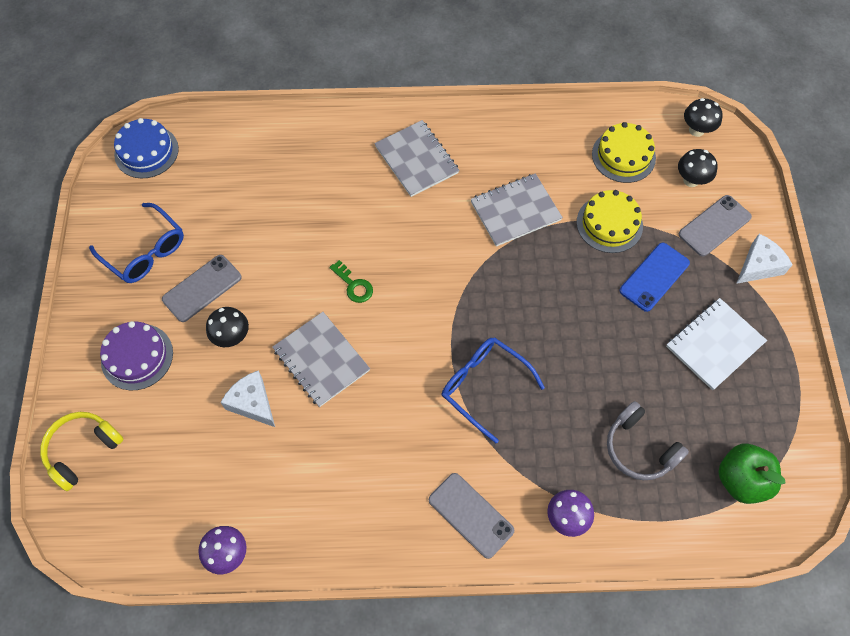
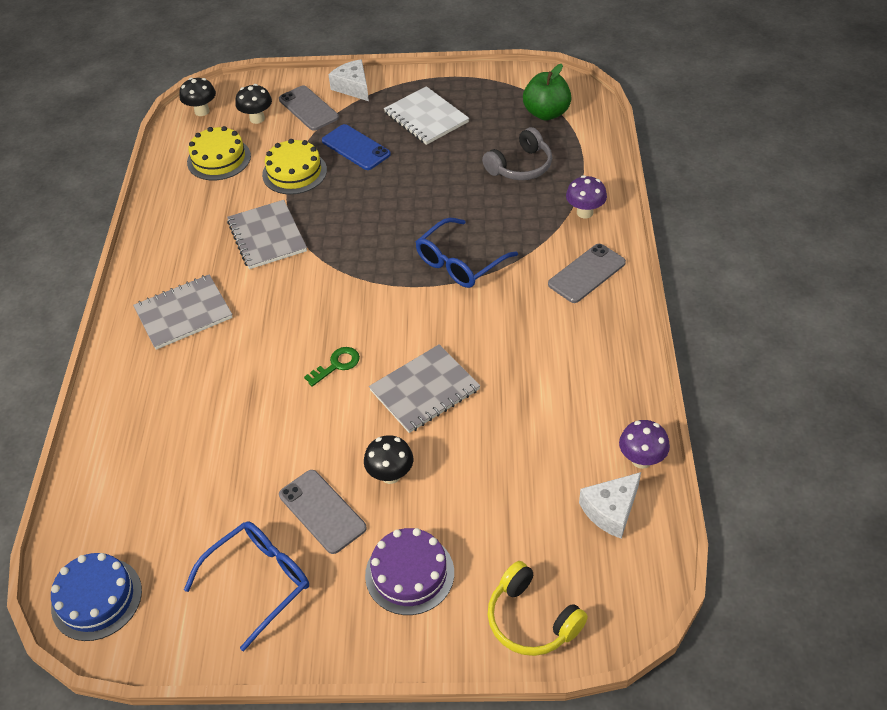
camera: 85 degrees left, 15 degrees down
(252, 403) = (473, 449): white cheese -> white cheese (611, 510)

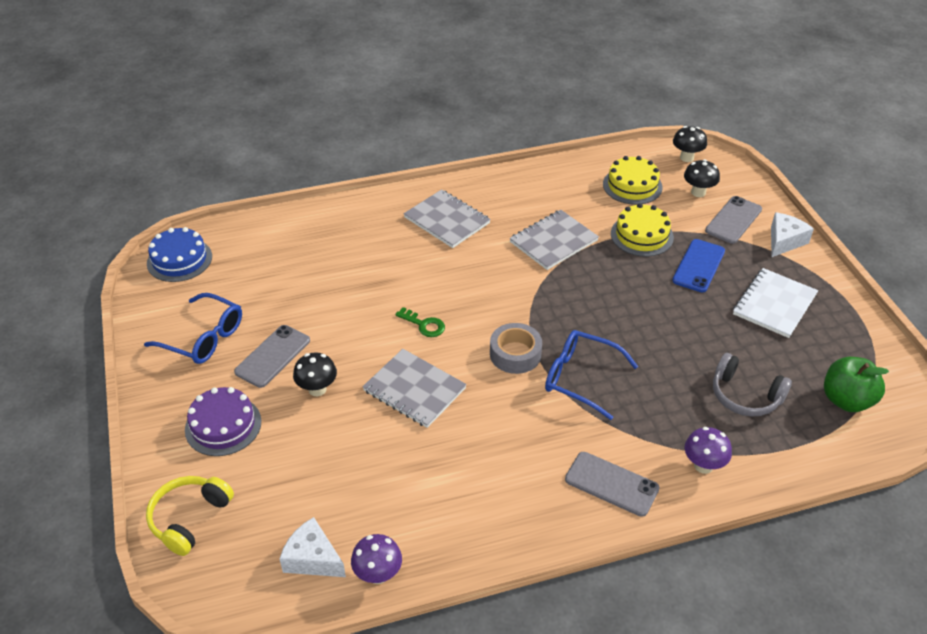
camera: 70 degrees right, 5 degrees down
(410, 302) = (515, 354): none -> grey tape

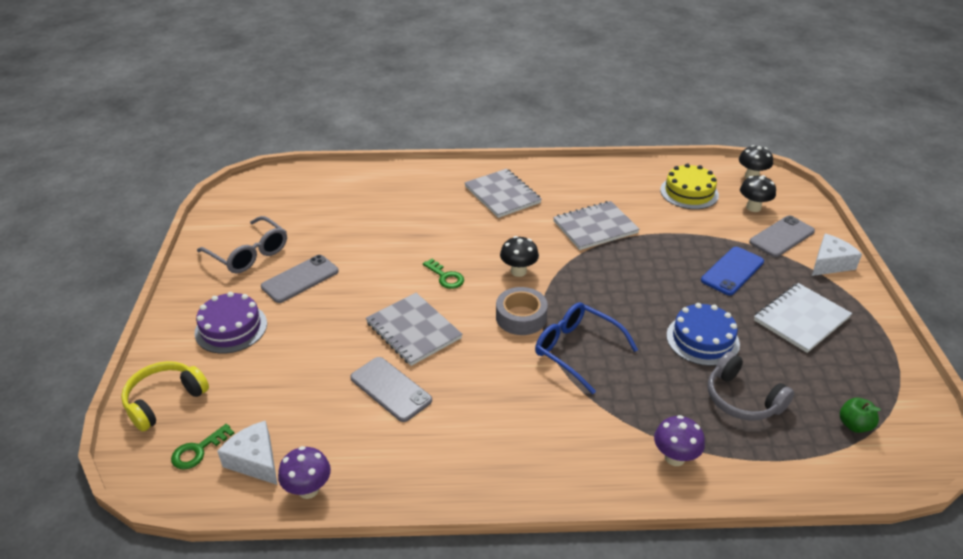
camera: 15 degrees right, 5 degrees down
(179, 260) = (258, 190): blue cake -> blue cake (702, 339)
(204, 338) = (249, 254): blue glasses -> grey glasses
(249, 562) = (198, 450): none -> green key
(317, 389) = (326, 313): black mushroom -> black mushroom (518, 271)
(611, 484) = (571, 455): grey phone -> grey phone (390, 389)
(642, 235) = (683, 235): yellow cake -> none
(846, 400) = (854, 425): green apple -> green apple, size x0.58

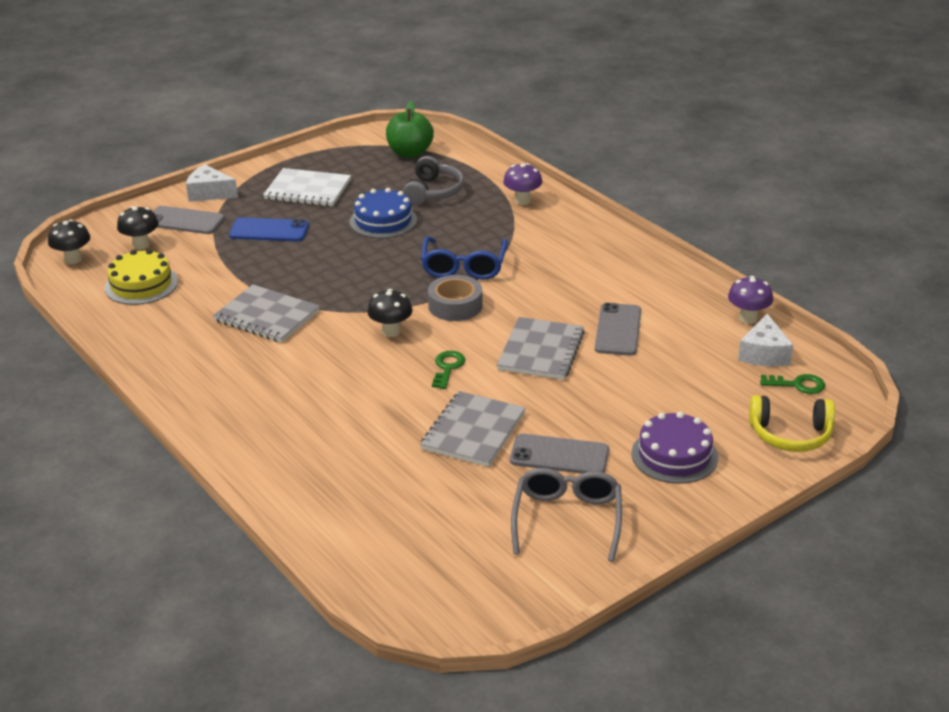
camera: 125 degrees left, 5 degrees down
(502, 195) = (258, 396): grey notebook -> grey notebook (473, 431)
(854, 425) = (410, 153): green apple -> green apple, size x1.73

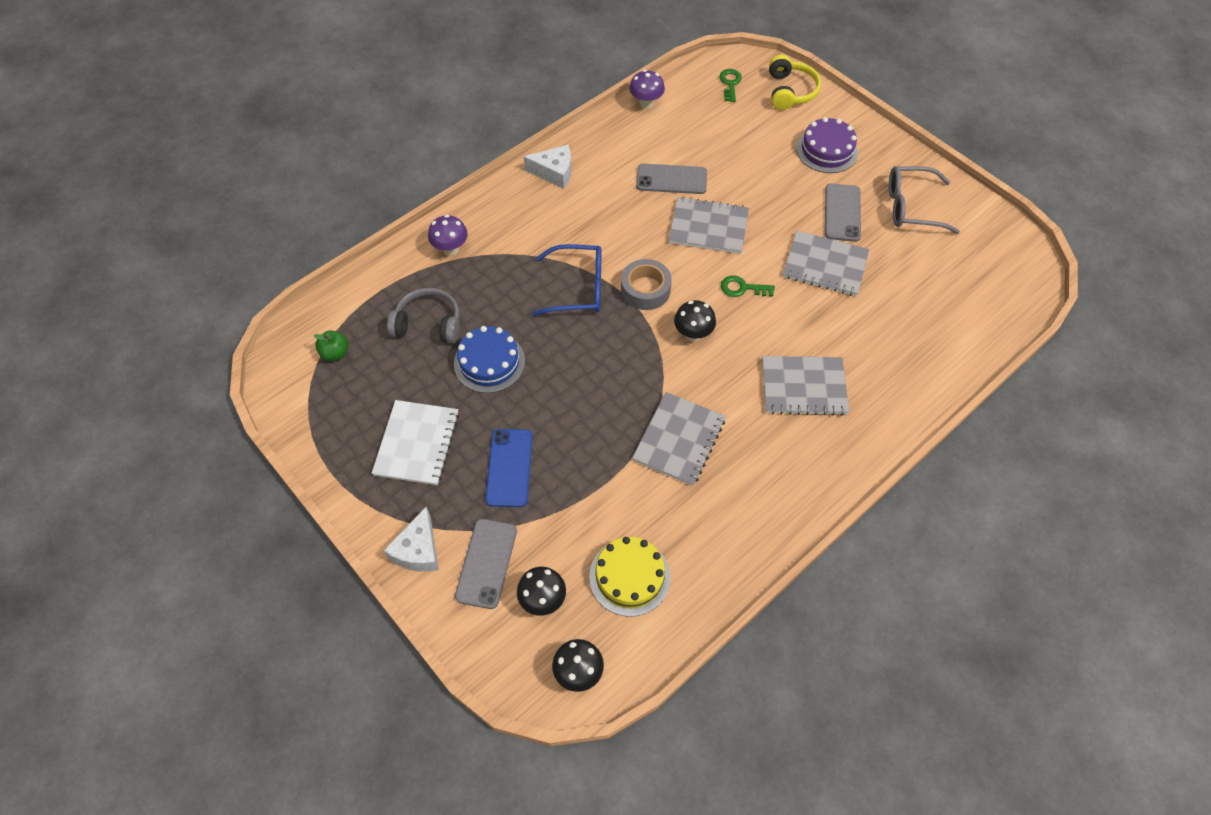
camera: 95 degrees left, 25 degrees up
(305, 397) = (803, 387): none -> grey notebook
(410, 153) = (335, 353): green apple -> green apple, size x0.58
(764, 354) = (693, 98): white cheese -> white cheese (554, 172)

